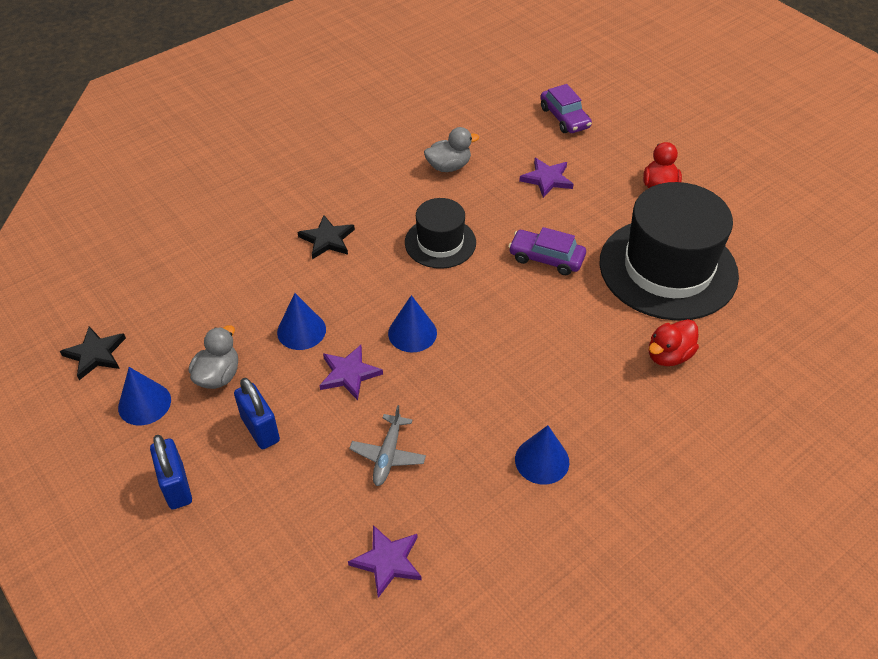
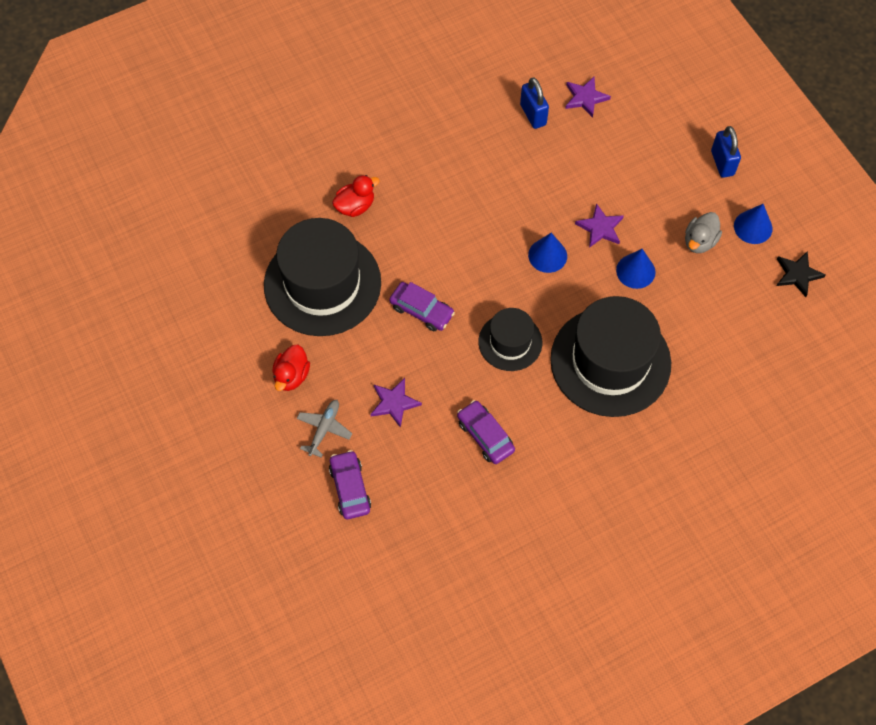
camera: 170 degrees left, 15 degrees up
(260, 429) = (666, 194): blue padlock -> blue padlock (533, 115)
(327, 239) = (610, 361): black star -> black hat
(388, 455) = (577, 163): grey plane -> grey plane (324, 429)
(449, 166) = (485, 435): grey duck -> purple car
(542, 460) = (473, 144): blue cone -> none

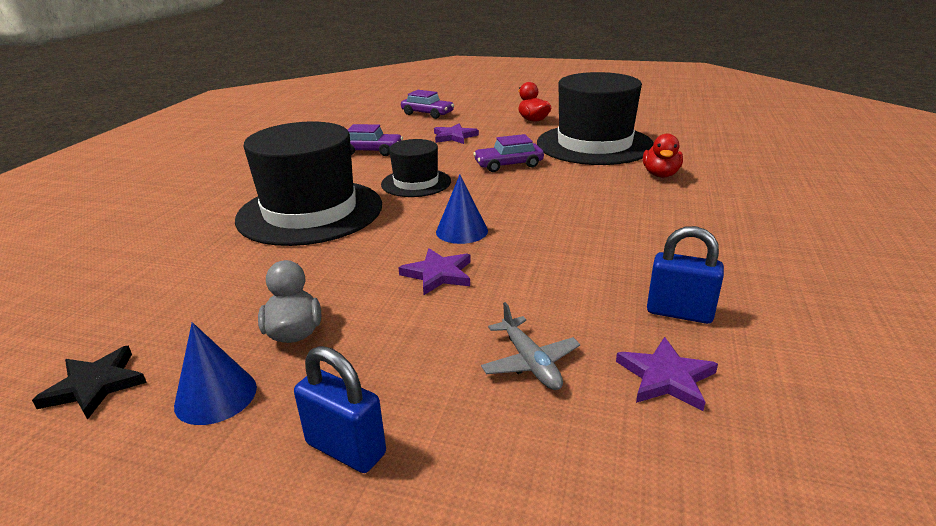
camera: 135 degrees right, 35 degrees down
(324, 429) = (478, 118): grey plane -> grey plane (530, 362)
(635, 271) = (353, 268): blue cone -> none

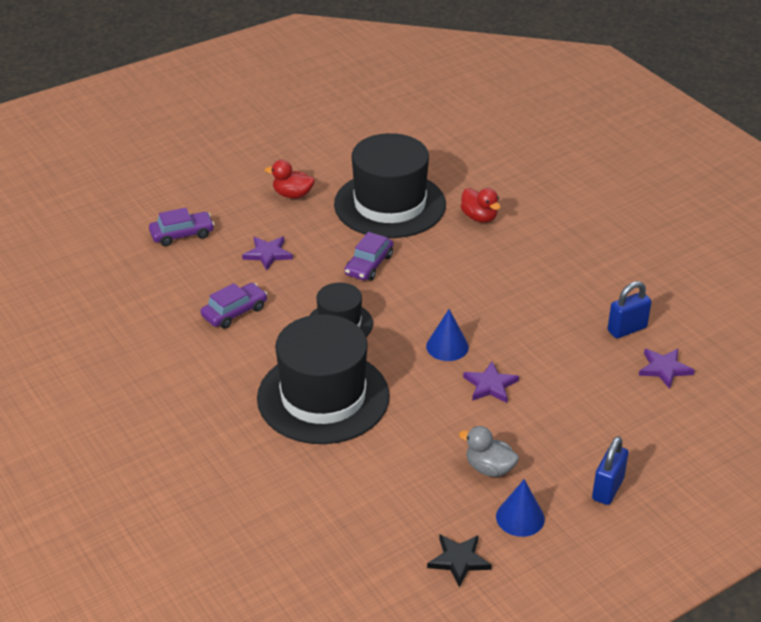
camera: 50 degrees left, 10 degrees up
(346, 448) = (607, 489): blue padlock -> blue padlock turned 45 degrees counterclockwise
(530, 362) = (609, 401): grey plane -> none

